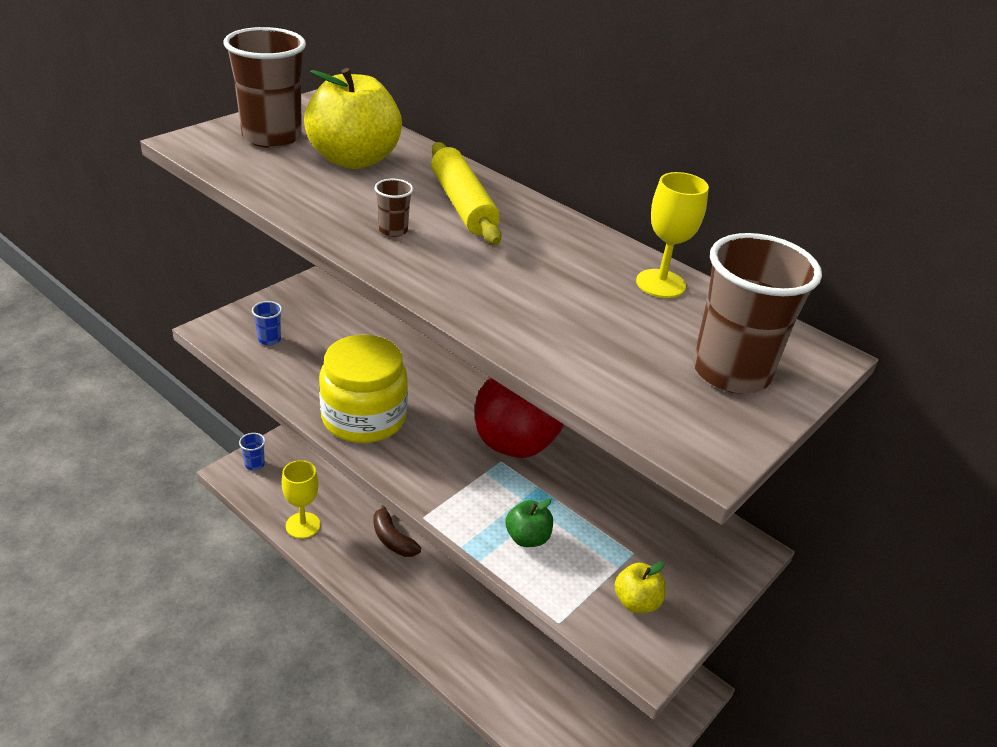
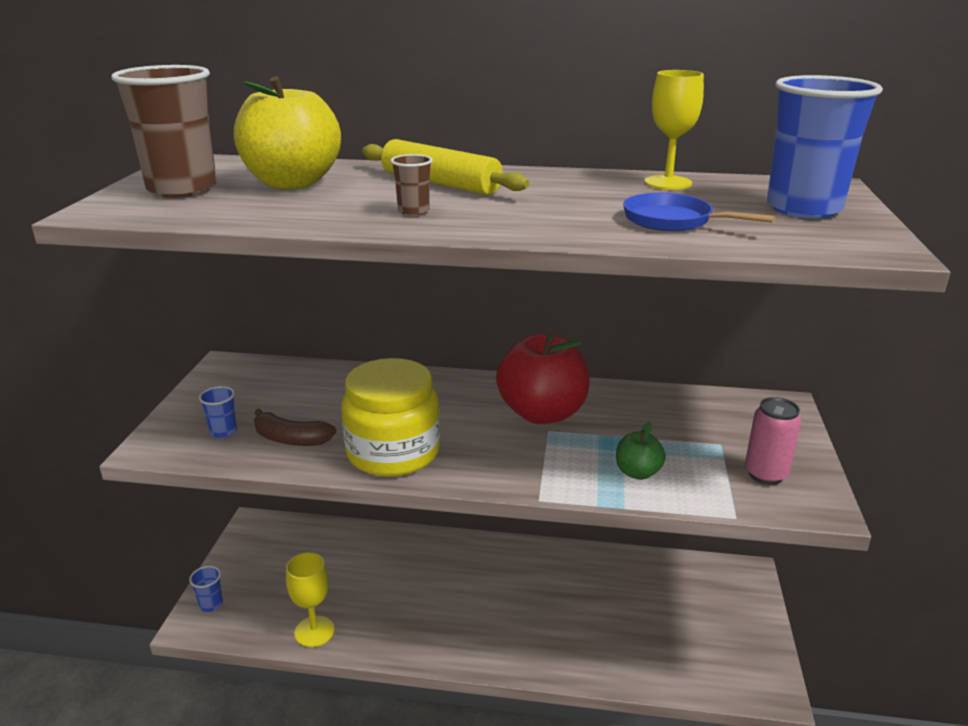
camera: 30 degrees left, 10 degrees down
(392, 539) = (411, 596): brown banana -> brown banana (291, 439)
(580, 332) = (673, 221): none -> blue pan
(636, 602) = (765, 474): yellow apple -> pink can
(731, 372) = (803, 208): brown cup -> blue cup

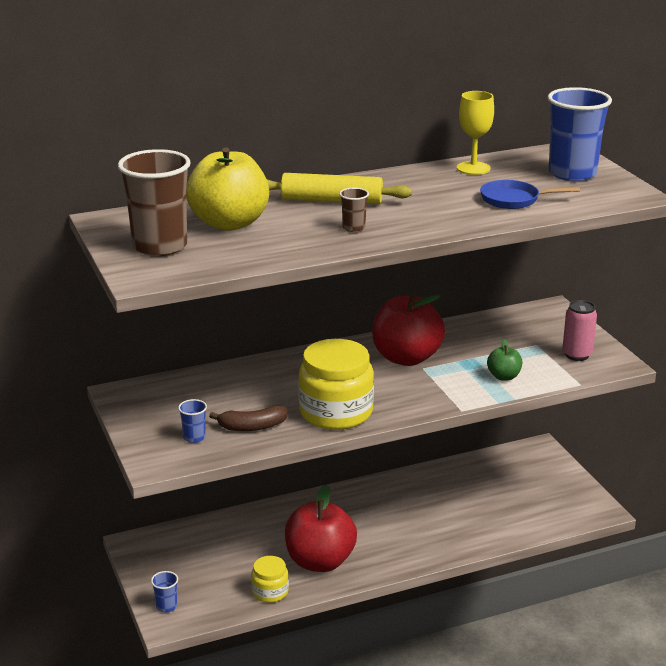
camera: 30 degrees left, 0 degrees up
(314, 631) = (270, 592): yellow goblet -> yellow jar
(393, 617) = (320, 561): none -> red apple

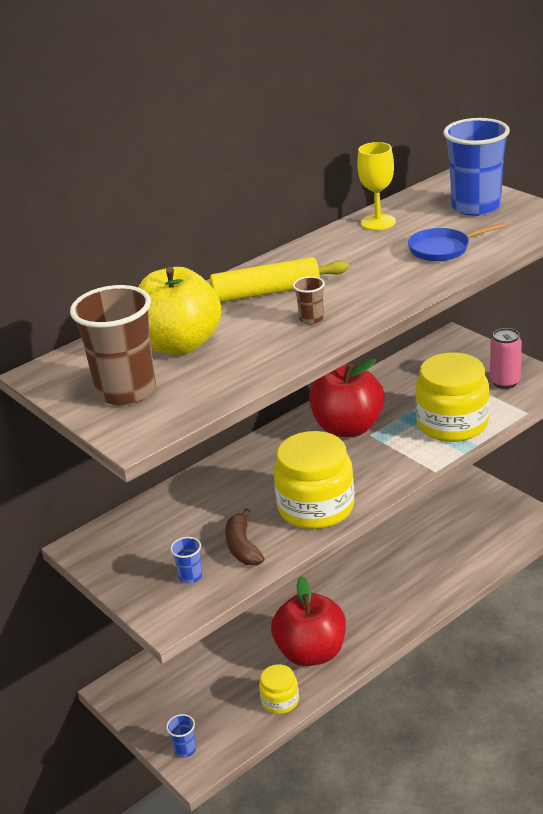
camera: 15 degrees left, 5 degrees up
(252, 427) = (242, 547): brown banana -> brown banana turned 105 degrees clockwise
(503, 376) = (452, 423): green apple -> yellow jar

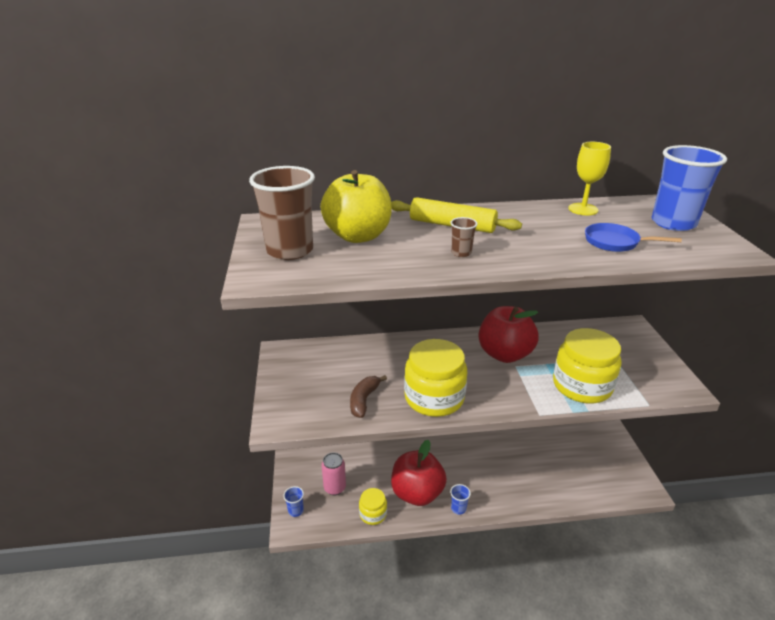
camera: 30 degrees right, 0 degrees up
(190, 576) = (316, 403): blue cup -> blue cup (458, 508)
(505, 382) = (649, 374): pink can -> pink can (335, 488)

